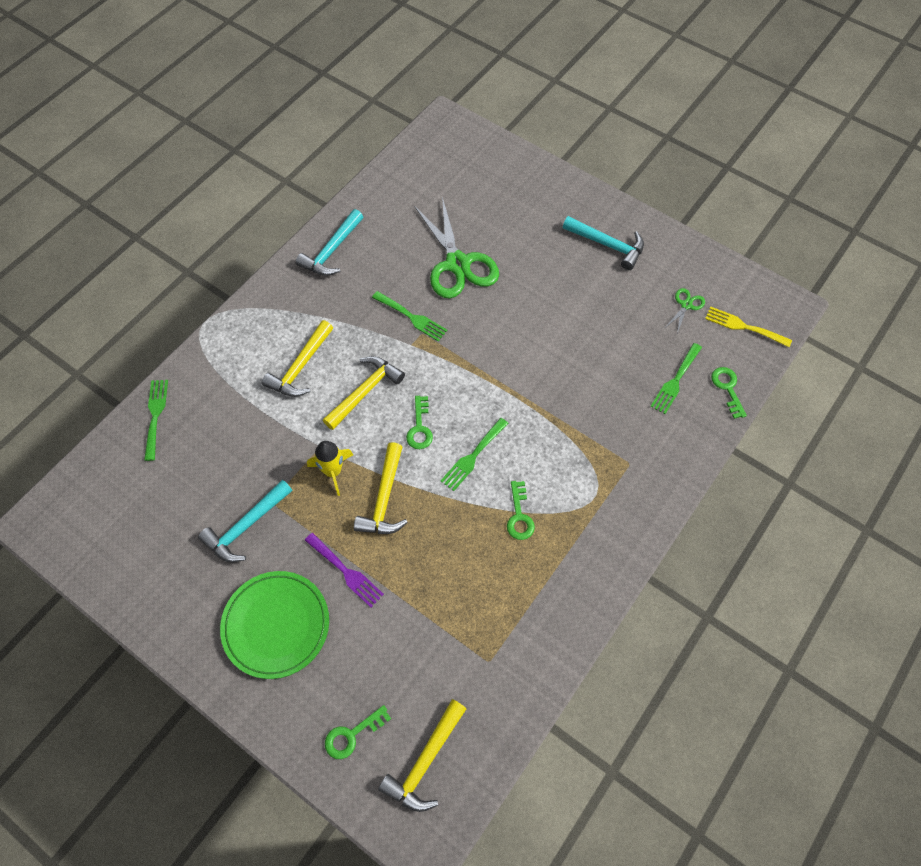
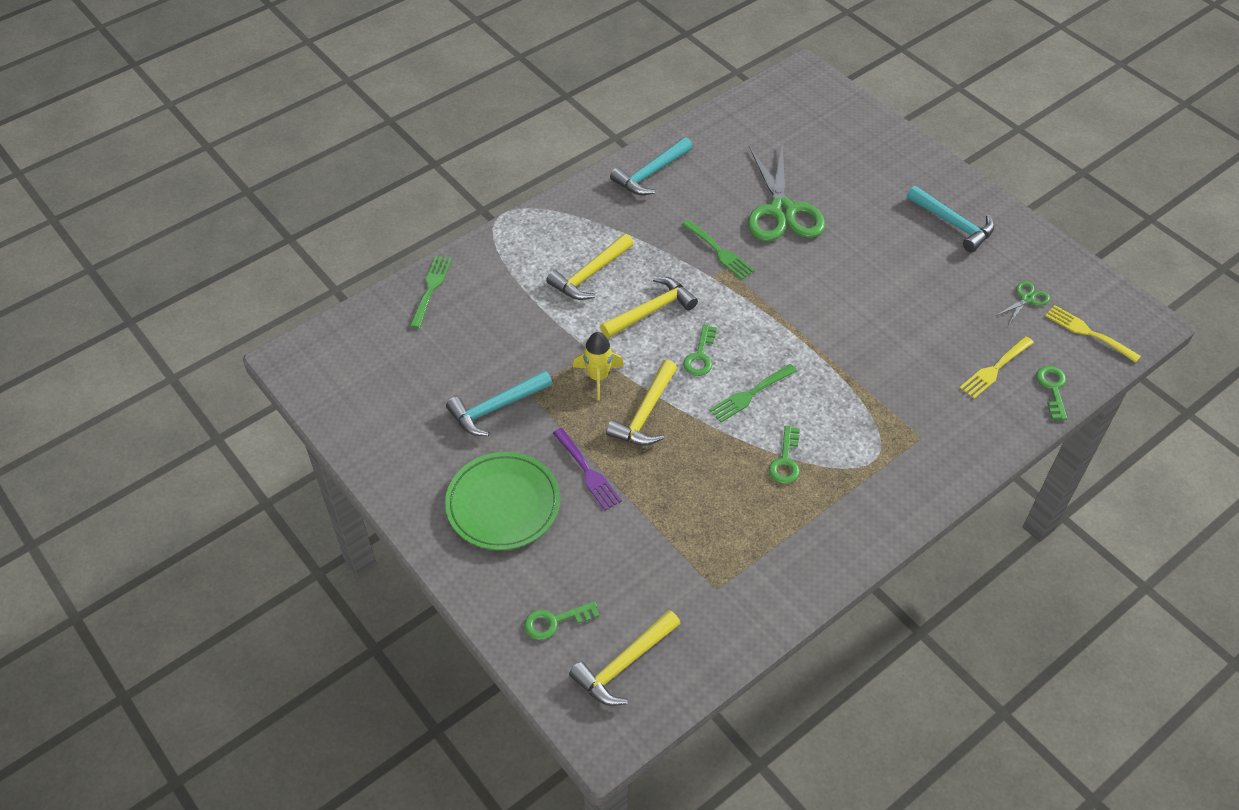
camera: 15 degrees right, 10 degrees down
(675, 381) = (994, 369): green fork -> yellow fork

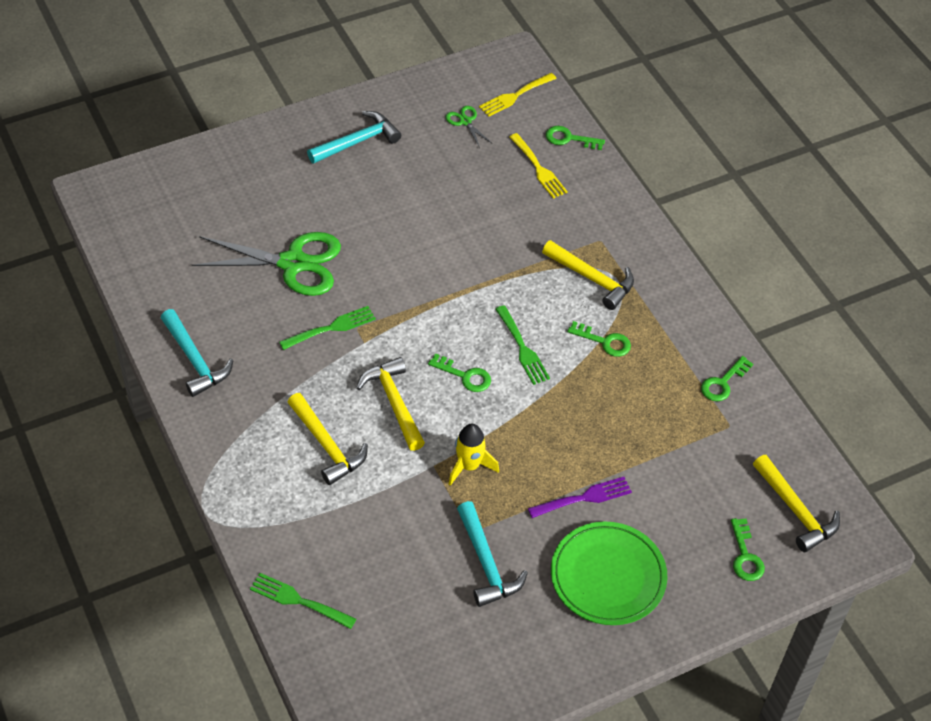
camera: 80 degrees left, 0 degrees up
(645, 414) = (525, 436): yellow hammer -> yellow hammer (592, 279)
(771, 575) = (723, 383): none -> green key

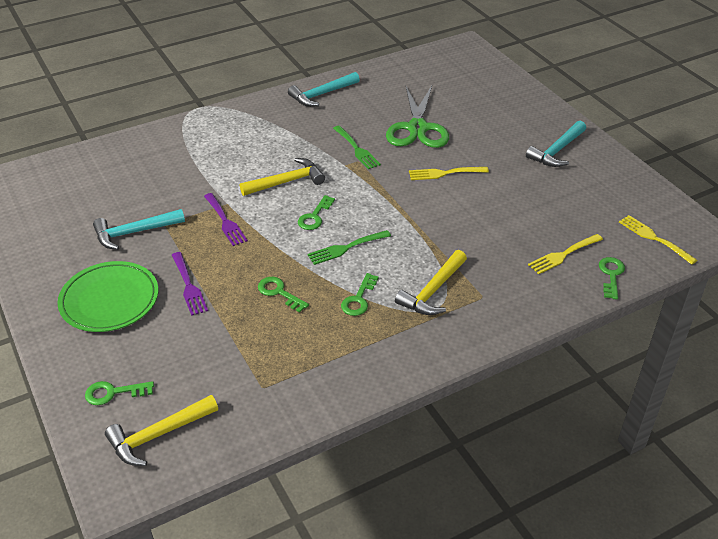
camera: 90 degrees right, 10 degrees down
(298, 600) = (120, 149): green fork -> none
(327, 446) = (247, 153): yellow hammer -> none
(357, 141) = (557, 151): turquoise hammer -> turquoise hammer turned 75 degrees clockwise
(391, 247) = (444, 173): none -> yellow fork
(465, 121) = (606, 208): green scissors -> none
(469, 466) = (225, 221): yellow rocket -> purple fork
(723, 383) = (314, 384): green key -> green key (279, 292)

